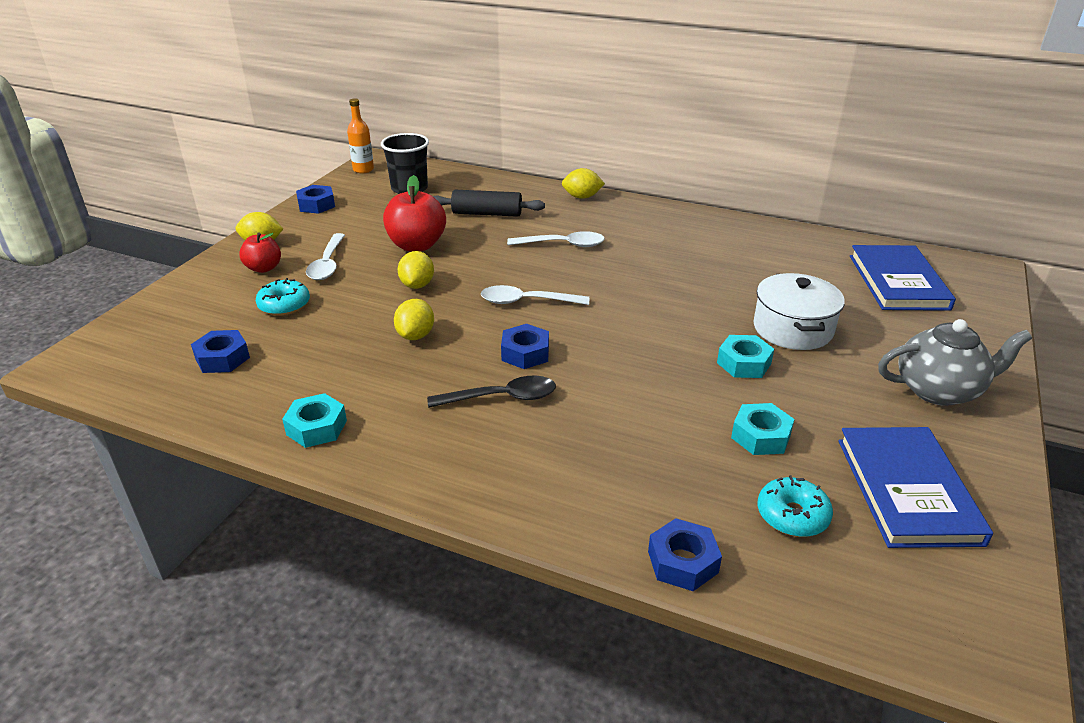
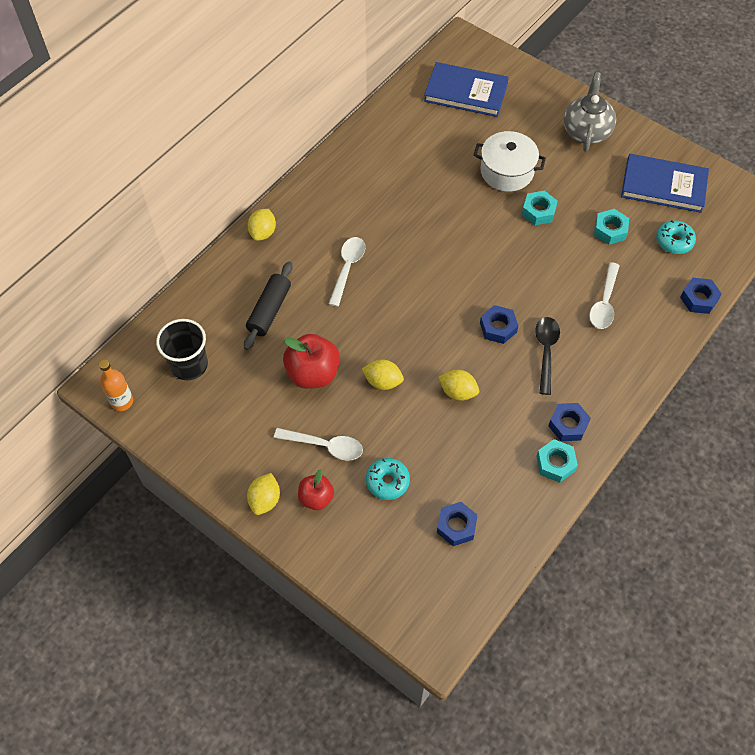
camera: 75 degrees left, 25 degrees up
(316, 205) = (195, 450): blue nut -> blue nut (568, 425)
(526, 301) = (430, 312): white spoon -> white spoon (604, 303)

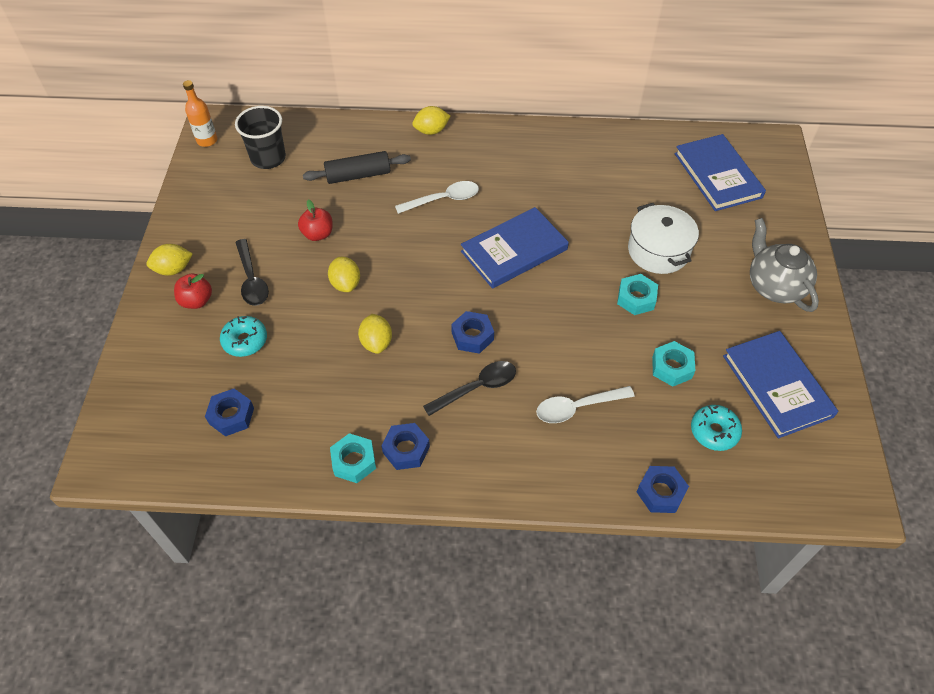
camera: 55 degrees right, 5 degrees down
(313, 373) = (318, 234): red apple -> red apple, size x0.61
(325, 446) = (252, 280): white spoon -> black spoon
(437, 254) = (514, 250): none -> blue book
(586, 131) = (774, 286): grey teapot -> grey teapot turned 90 degrees counterclockwise

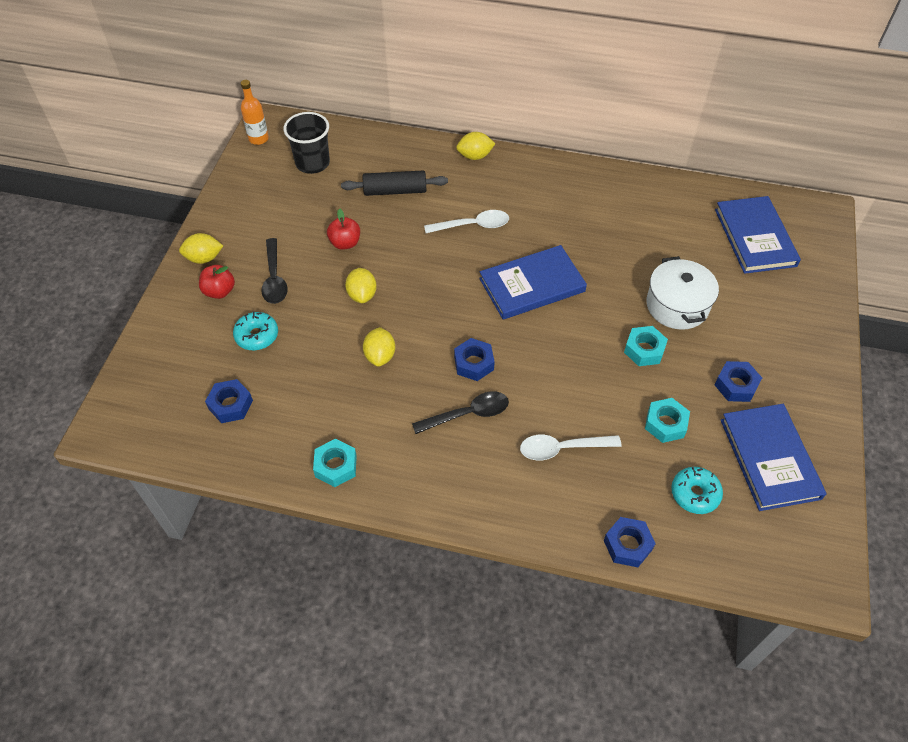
camera: 10 degrees right, 0 degrees up
(406, 450) = (387, 463): blue nut -> blue nut (736, 385)
(774, 286) = (789, 358): grey teapot -> none

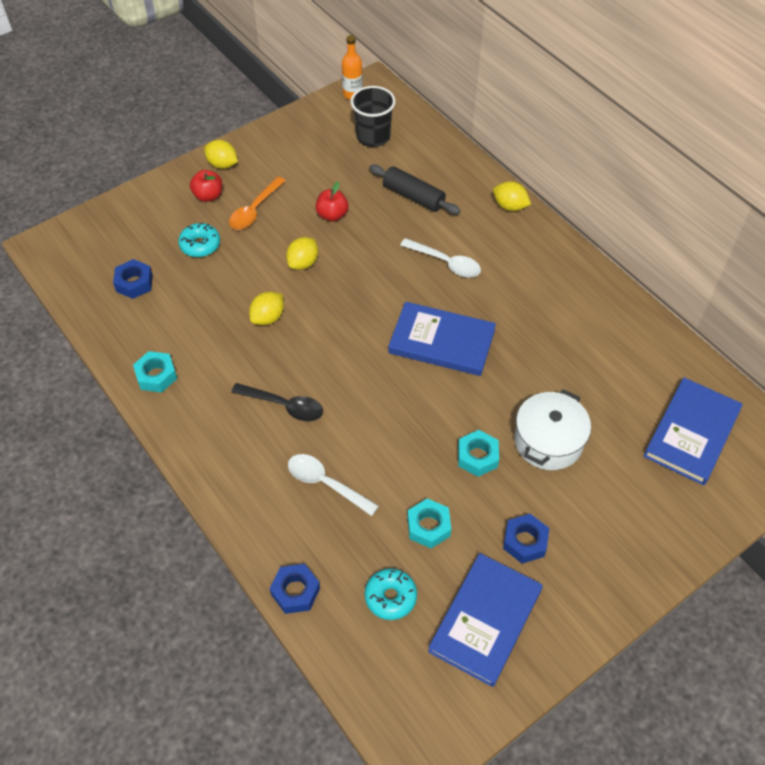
camera: 40 degrees right, 0 degrees up
(274, 278) = (254, 210): black spoon -> orange spoon
(473, 363) = (329, 371): blue nut -> none

